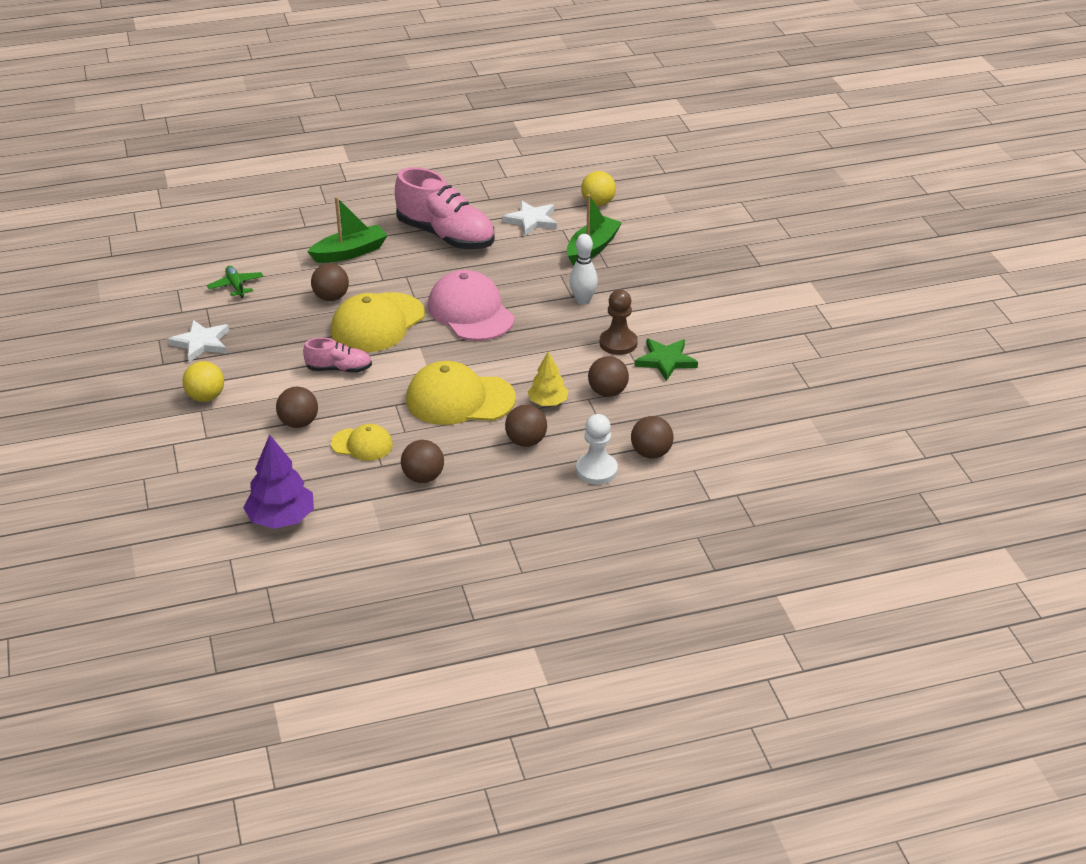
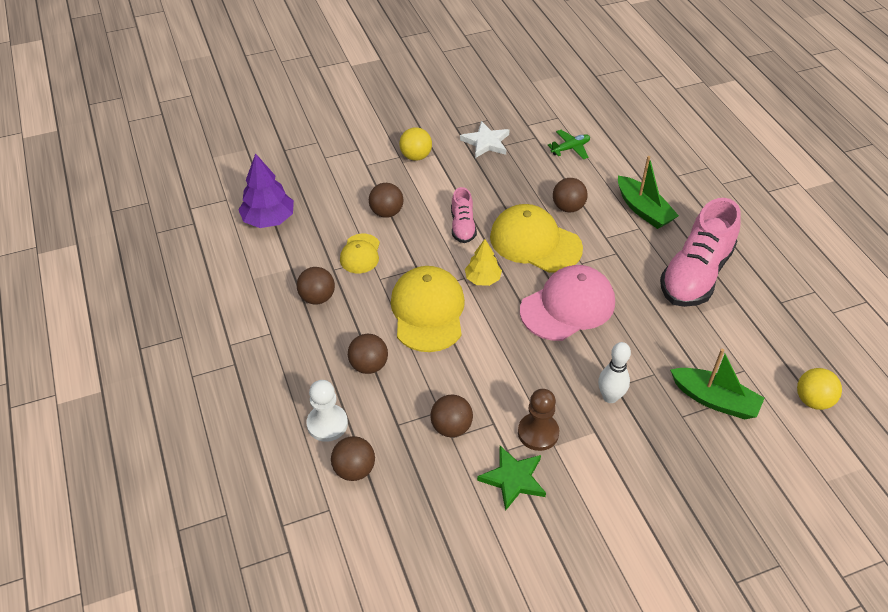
camera: 85 degrees right, 10 degrees up
(531, 220) = (751, 341): white star -> none
(548, 402) = (430, 378): yellow tree -> yellow tree (483, 279)

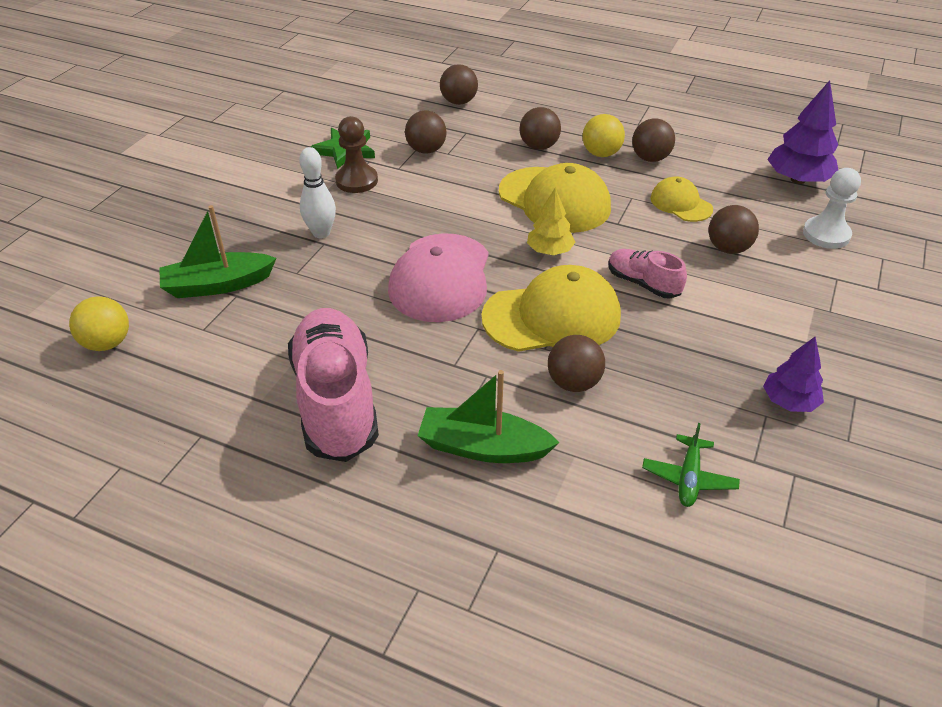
camera: 135 degrees right, 5 degrees down
(327, 424) = (512, 109): white pawn -> white pawn (826, 234)
(416, 156) = (817, 323): yellow ball -> yellow ball (601, 154)
(486, 142) = (789, 401): white star -> purple tree

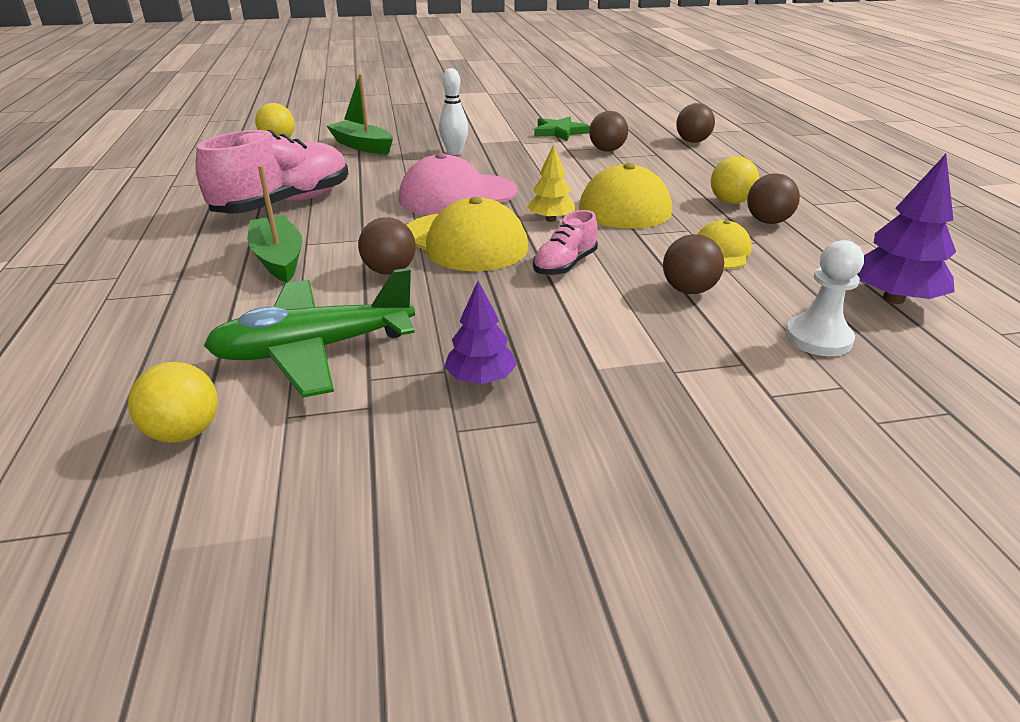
camera: 55 degrees right, 10 degrees down
(356, 181) = (530, 144): brown pawn -> none
(539, 146) = (690, 179): brown ball -> none
(643, 283) = (565, 265): pink shoe -> pink shoe turned 150 degrees counterclockwise
(688, 478) = (314, 350): green plane -> green plane, size x2.09
(776, 596) = (184, 432): none -> yellow ball

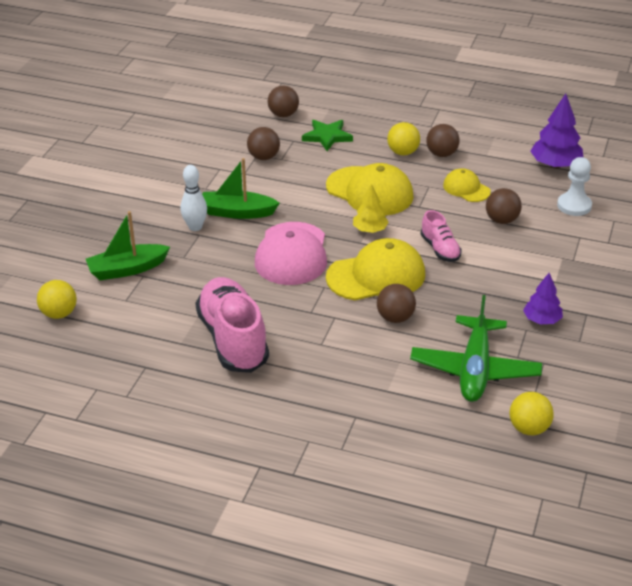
camera: 60 degrees left, 5 degrees up
(278, 259) = (338, 361): green boat -> green boat (237, 212)
(559, 132) = (198, 161): green star -> green star (327, 136)

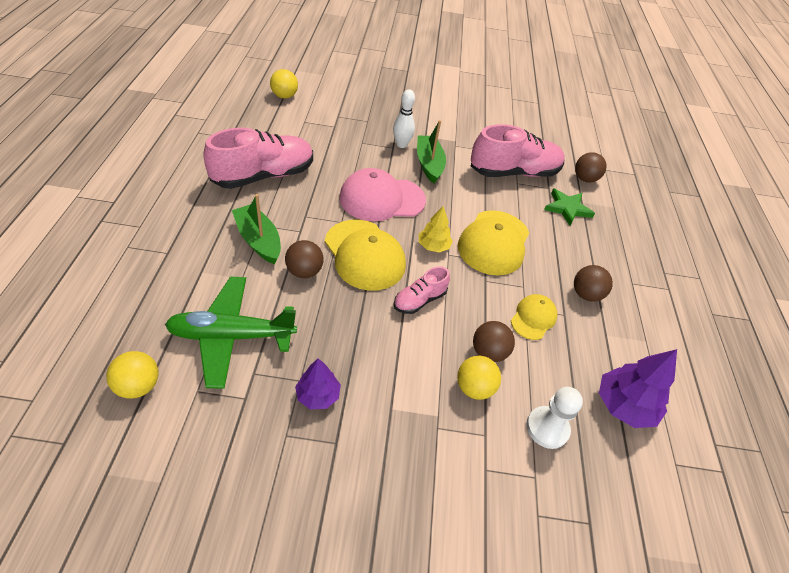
camera: 70 degrees right, 10 degrees up
(127, 269) = (340, 118): green boat -> green boat (259, 240)
(264, 157) = (514, 172): brown ball -> pink shoe
(403, 152) = (571, 263): yellow ball -> yellow ball (474, 388)

